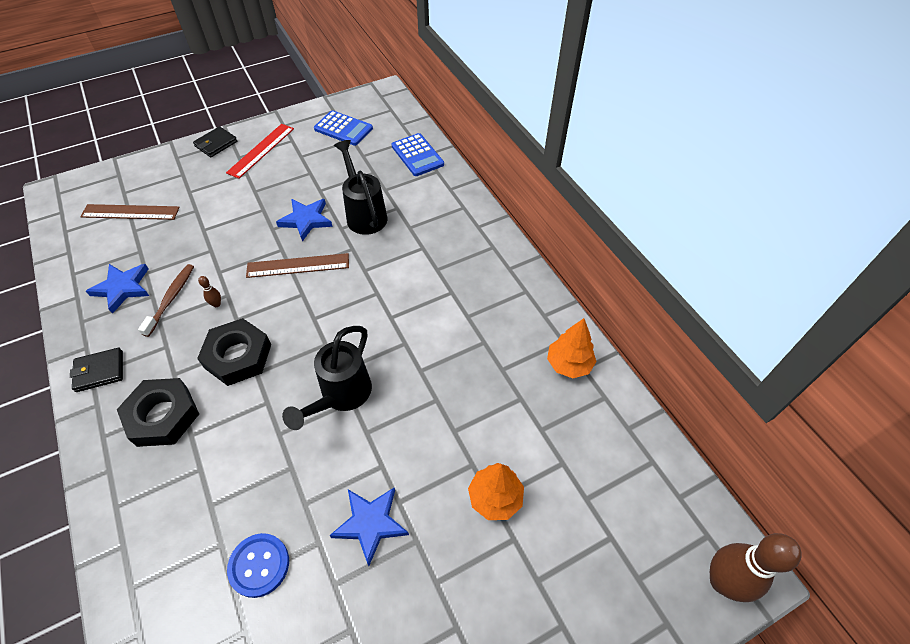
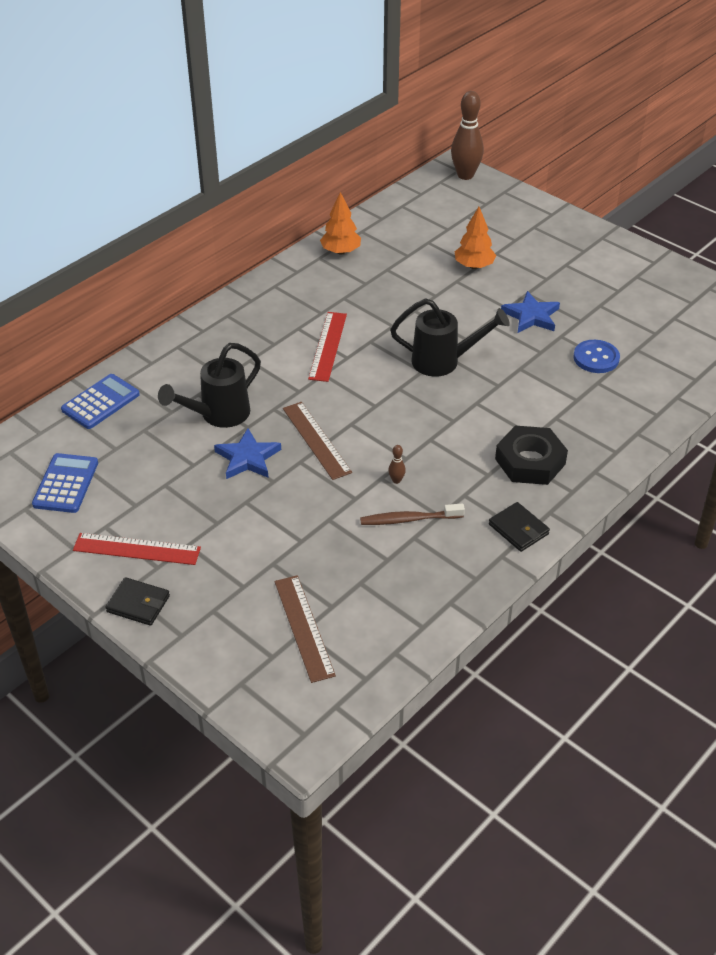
camera: 110 degrees left, 10 degrees down
(122, 288) = (417, 568): blue star -> none
(238, 356) = (444, 439): black nut -> none
(414, 307) = (328, 346): none -> red ruler

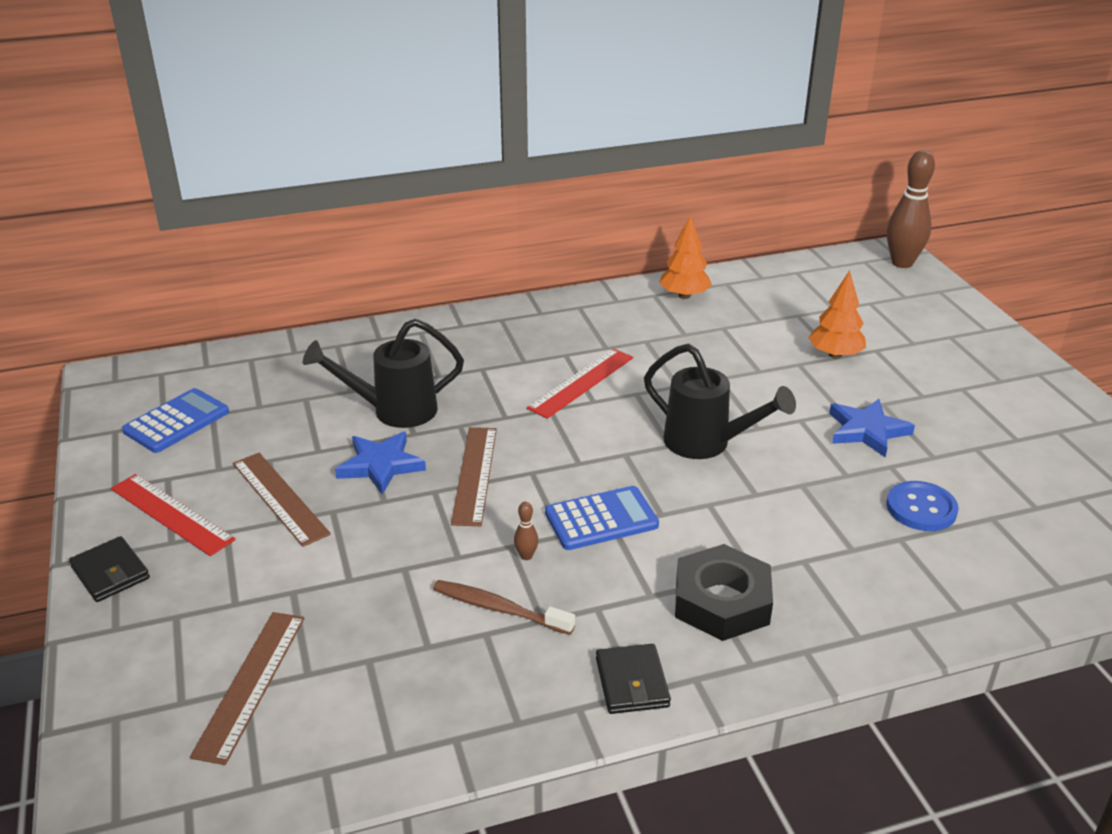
camera: 30 degrees right, 10 degrees down
(100, 402) = (291, 358): blue calculator -> blue calculator (601, 519)
(201, 508) = (280, 498): none -> brown ruler

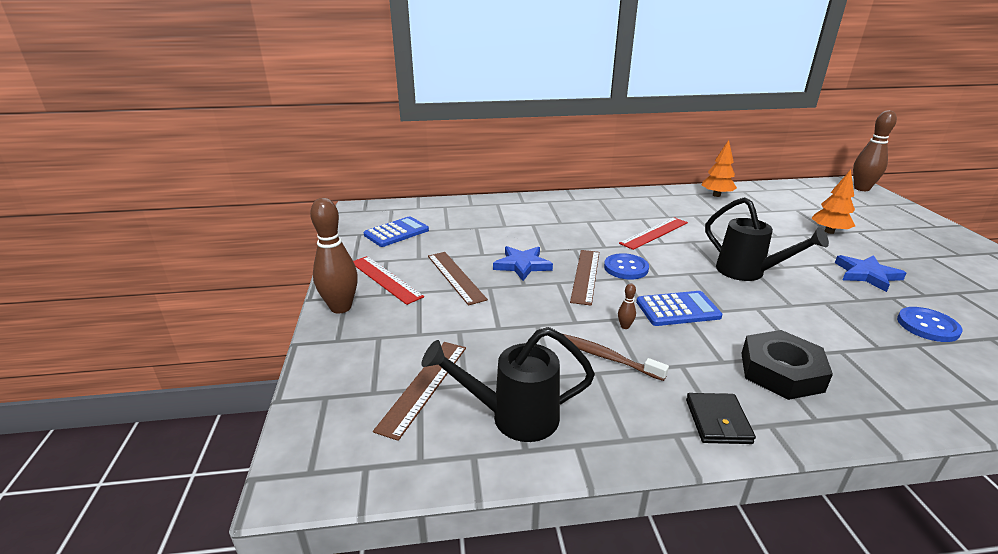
camera: 10 degrees right, 5 degrees down
(110, 573) = (341, 307): black wallet -> brown bowling pin
(393, 411) = (531, 238): black watering can -> black watering can (513, 417)
(534, 454) = (626, 268): none -> blue button

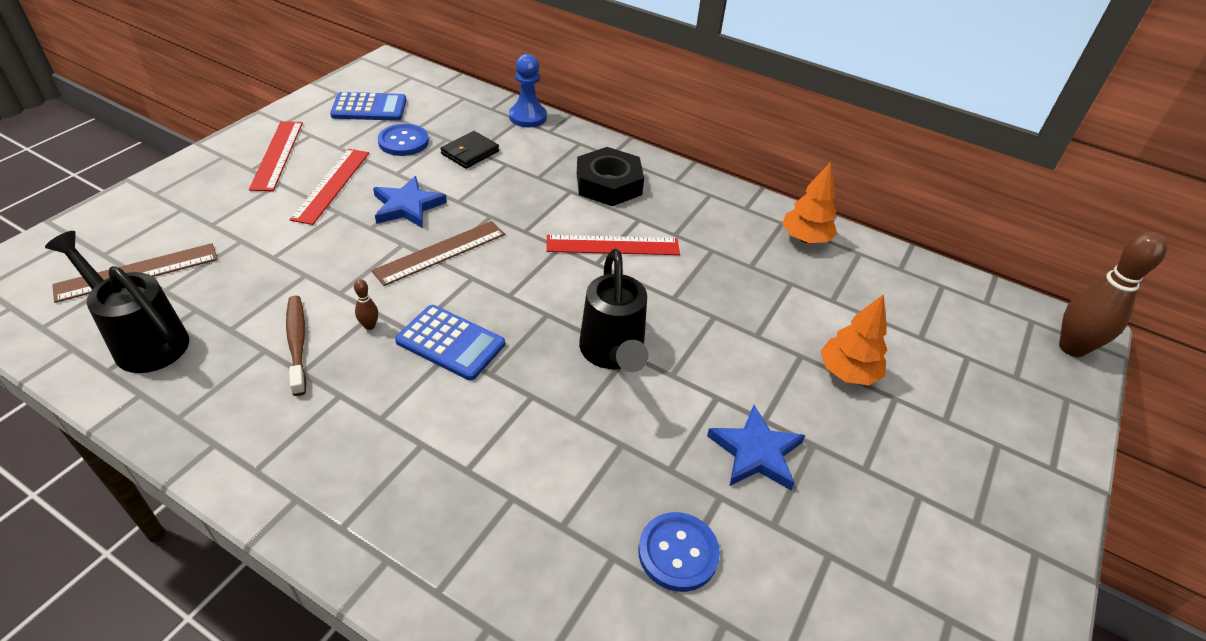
camera: 35 degrees right, 15 degrees up
(341, 307) = (203, 164): brown bowling pin -> none
(455, 277) = (331, 185): brown ruler -> red ruler
(499, 201) = (528, 117): none -> blue pawn
(626, 268) = (495, 268): blue button -> blue button (403, 142)
(718, 421) = (264, 461): black wallet -> black wallet (470, 152)
(781, 372) = (408, 468): black nut -> black nut (609, 184)

